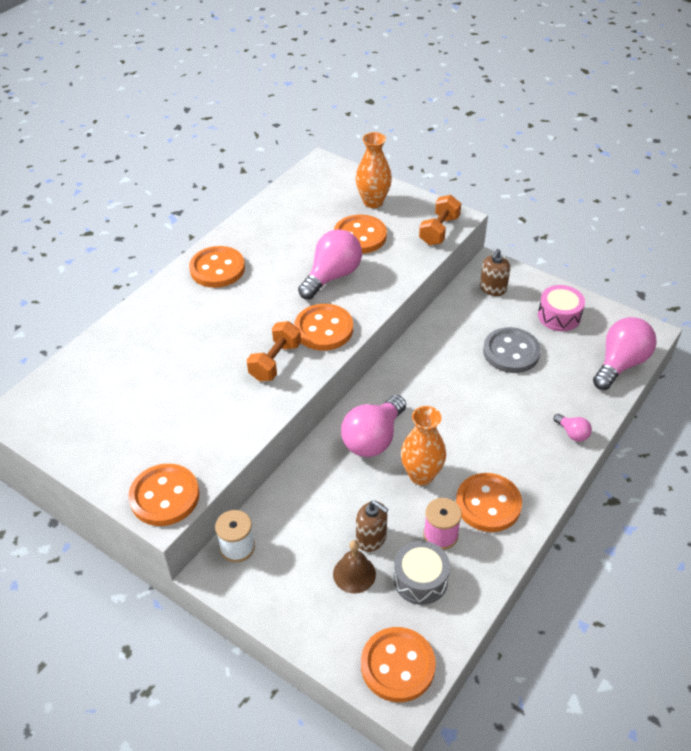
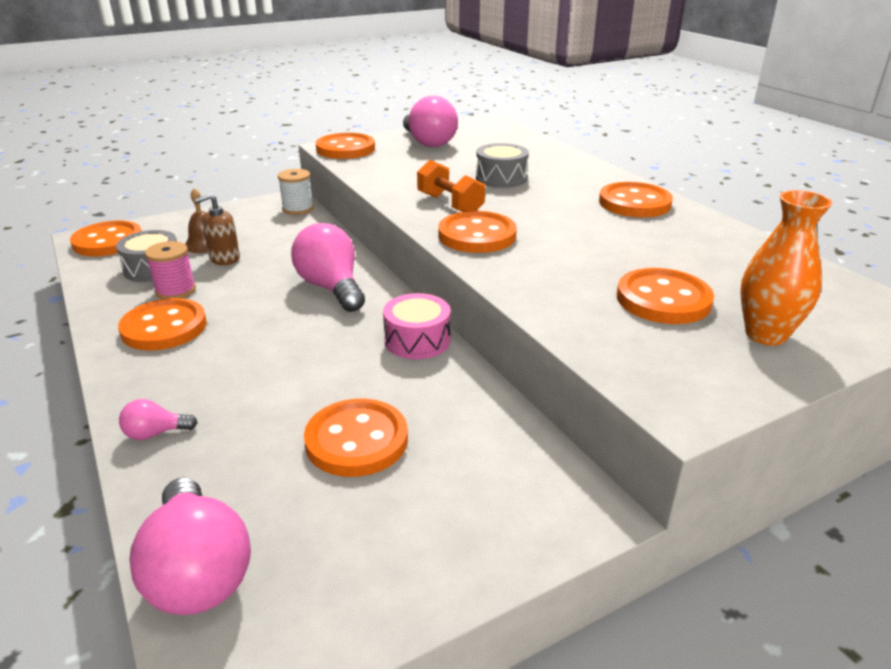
camera: 115 degrees right, 15 degrees down
(198, 351) = (501, 178): none -> grey drum
(332, 276) = (575, 260): pink light bulb -> pink light bulb (428, 142)
(421, 475) = (252, 301): orange vase -> none
(439, 231) = (647, 377): orange dumbbell -> none
(492, 289) = (523, 484): brown soap dispenser -> none
(511, 352) = (356, 440): grey button -> orange button
(559, 316) = (387, 545): pink drum -> pink drum (417, 340)

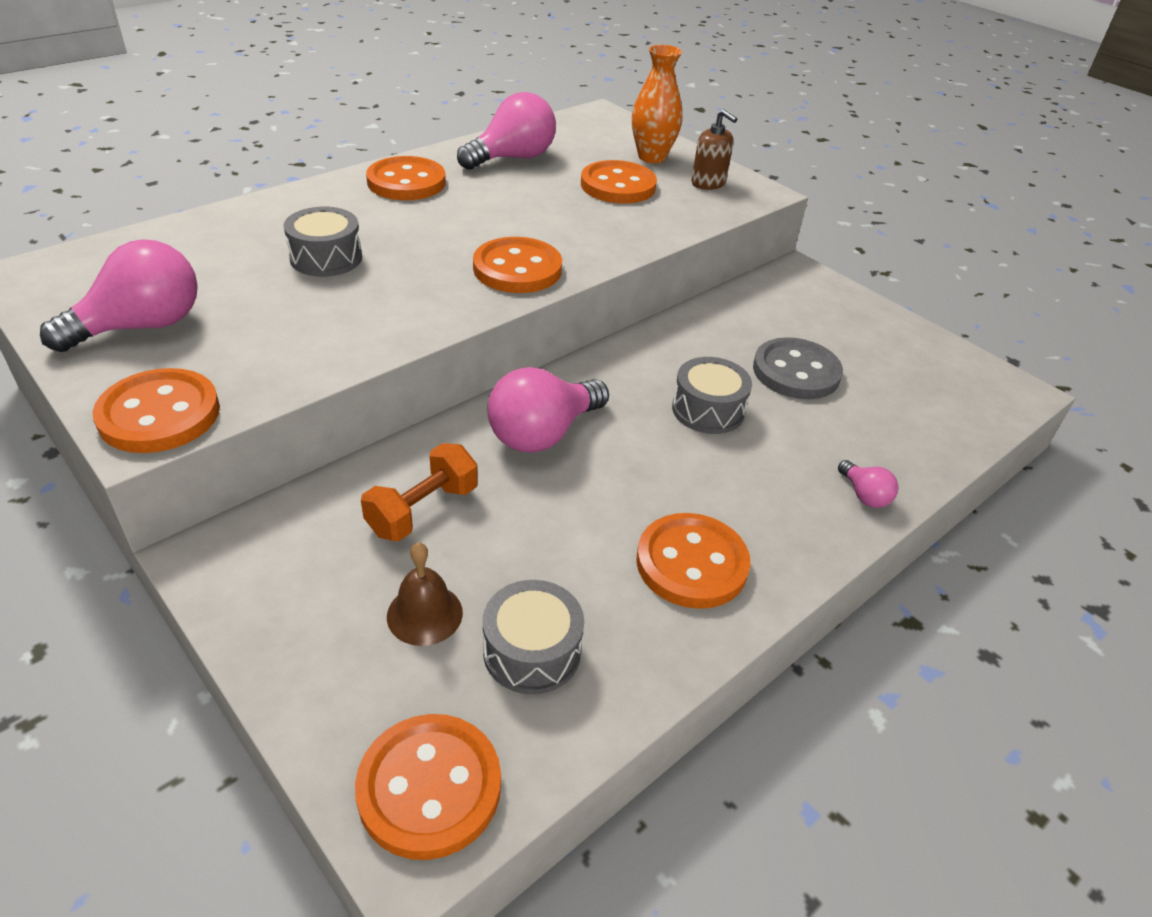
camera: 105 degrees left, 10 degrees up
(175, 290) = (594, 590): pink spool -> none
(198, 572) = (965, 421): pink light bulb -> pink light bulb (512, 158)
(224, 258) = (477, 568): brown soap dispenser -> brown soap dispenser (708, 183)
(298, 209) = (259, 529): white spool -> none
(322, 367) = (708, 410): none -> grey drum
(356, 440) = (796, 372): orange button -> grey button
(417, 340) = (634, 356): pink drum -> none
(450, 204) = (427, 290): orange dumbbell -> orange dumbbell (423, 510)

